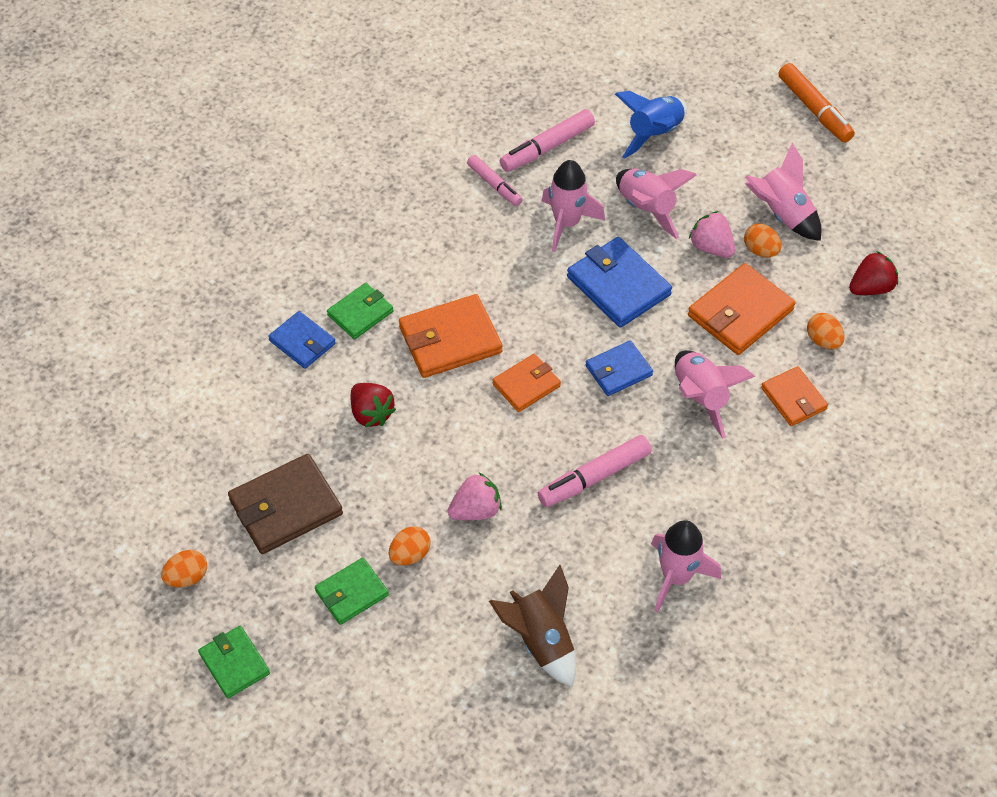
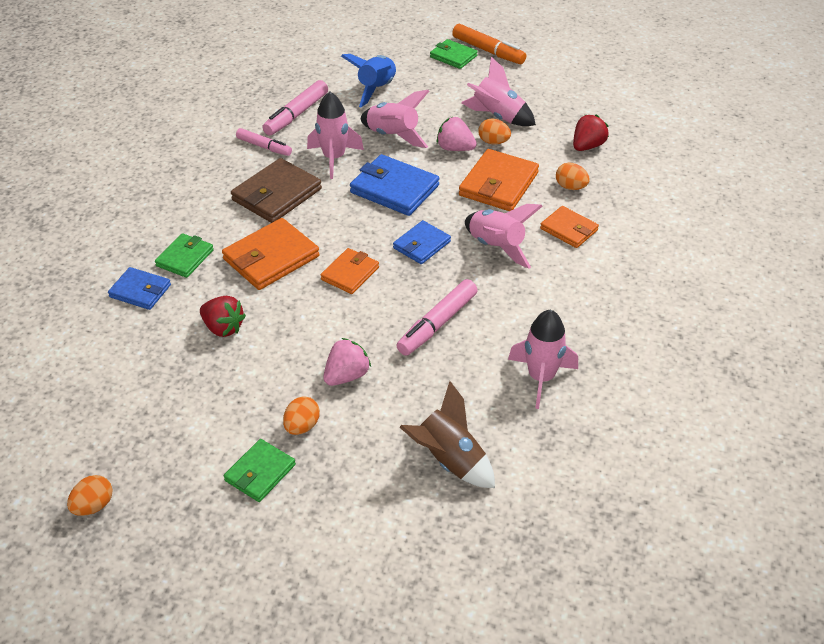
camera: 20 degrees left, 10 degrees down
(234, 663) = (167, 567): green wallet -> green wallet (453, 56)
(286, 507) = (171, 420): brown wallet -> brown wallet (277, 195)

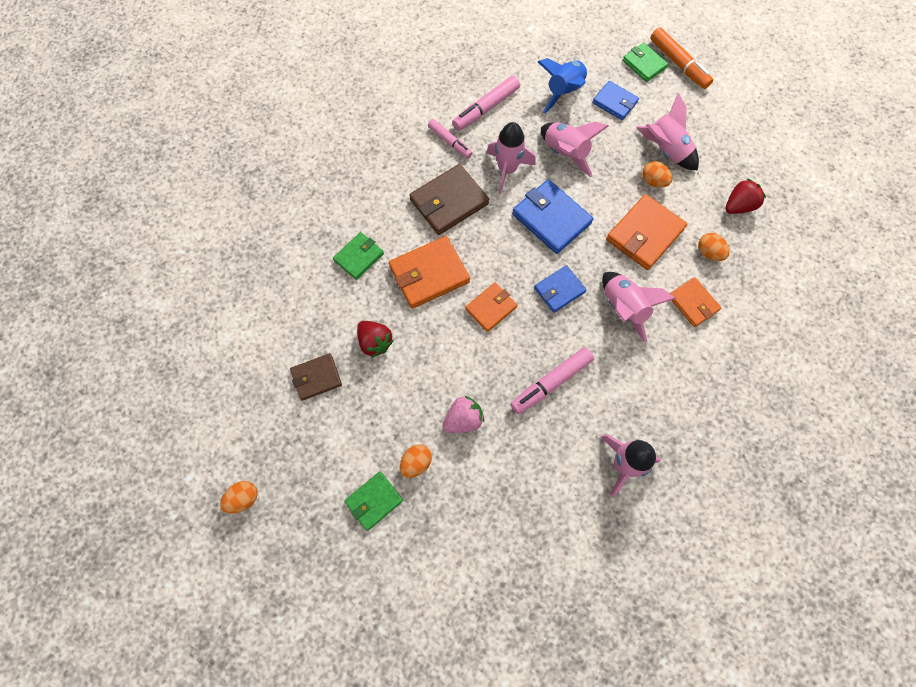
camera: 15 degrees right, 25 degrees up
(140, 291) = (316, 285): blue wallet -> blue wallet (614, 102)
(160, 373) = (316, 377): none -> brown wallet
(449, 460) = (525, 529): brown rocket -> none
(455, 148) = (616, 181): pink strawberry -> none

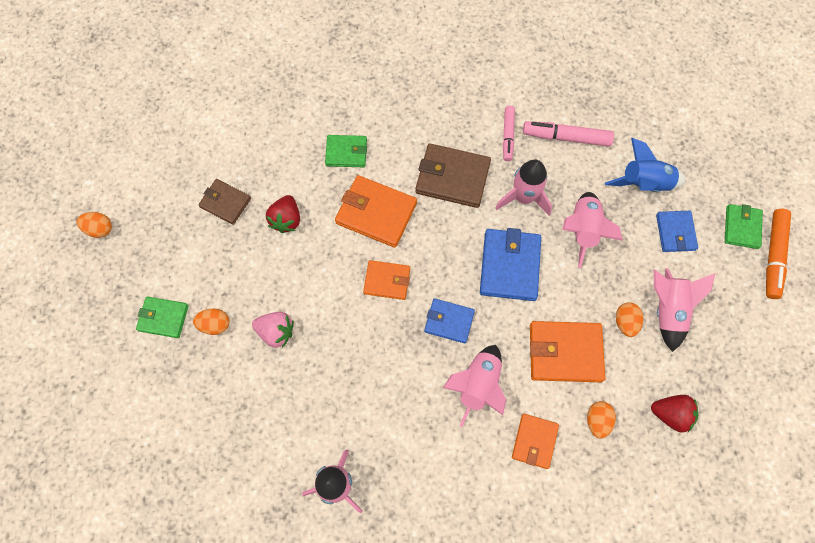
camera: 50 degrees right, 0 degrees up
(551, 383) = (361, 376): pink marker -> none

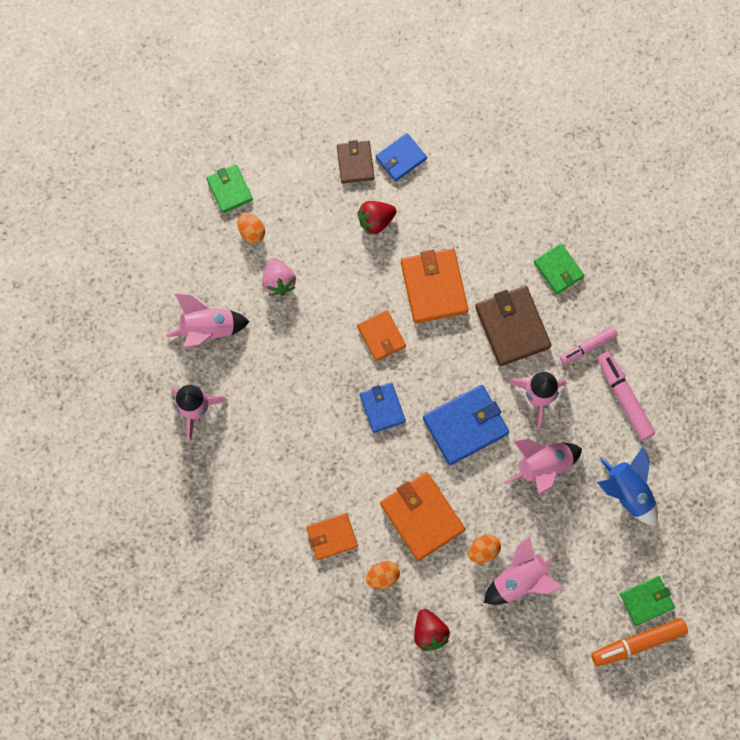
camera: 55 degrees right, 5 degrees up
(99, 229) = (264, 86): orange egg -> none
(346, 152) = (470, 225): green wallet -> green wallet (558, 269)
(478, 385) = (345, 465): pink rocket -> pink rocket (208, 329)
(675, 232) = (599, 545): blue wallet -> blue wallet (401, 158)

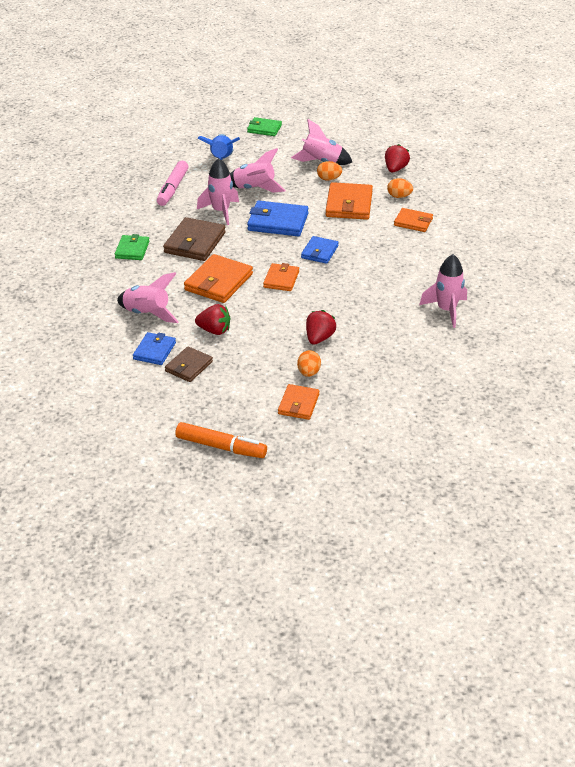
camera: 140 degrees left, 35 degrees down
(208, 329) = (397, 342): pink rocket -> pink rocket (147, 314)
(229, 190) = (298, 404): green wallet -> orange wallet
(278, 282) = (319, 338): pink strawberry -> red strawberry
(401, 158) = (154, 351): blue wallet -> blue wallet turned 75 degrees counterclockwise
(588, 347) = (163, 214): pink marker -> none
(638, 643) = (287, 120): orange marker -> orange marker (221, 446)

